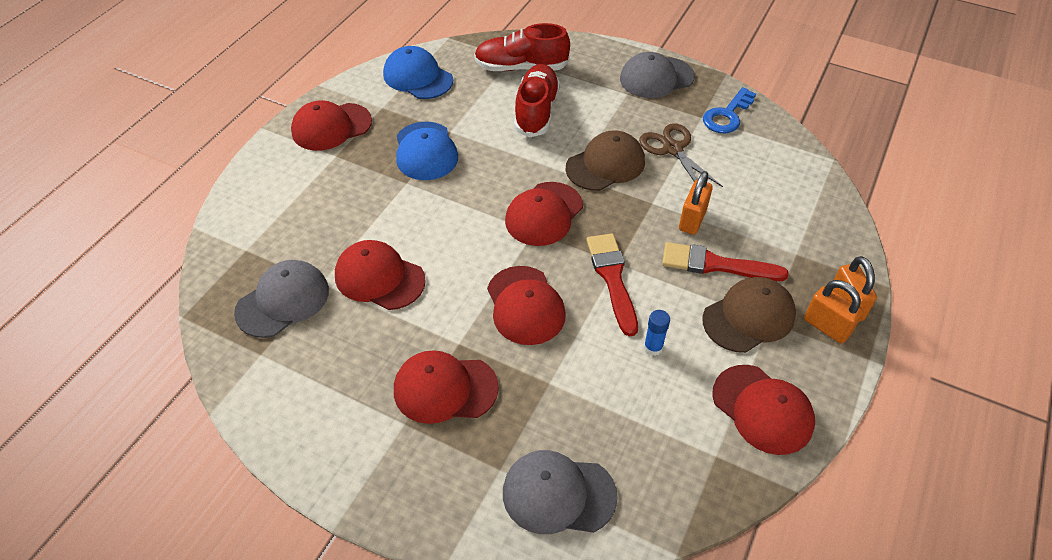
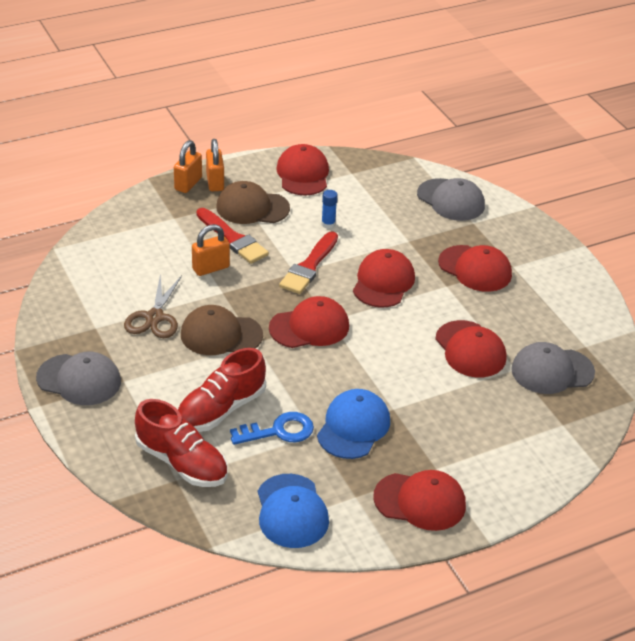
camera: 145 degrees left, 10 degrees down
(727, 115) = (74, 317): blue key -> blue key (279, 431)

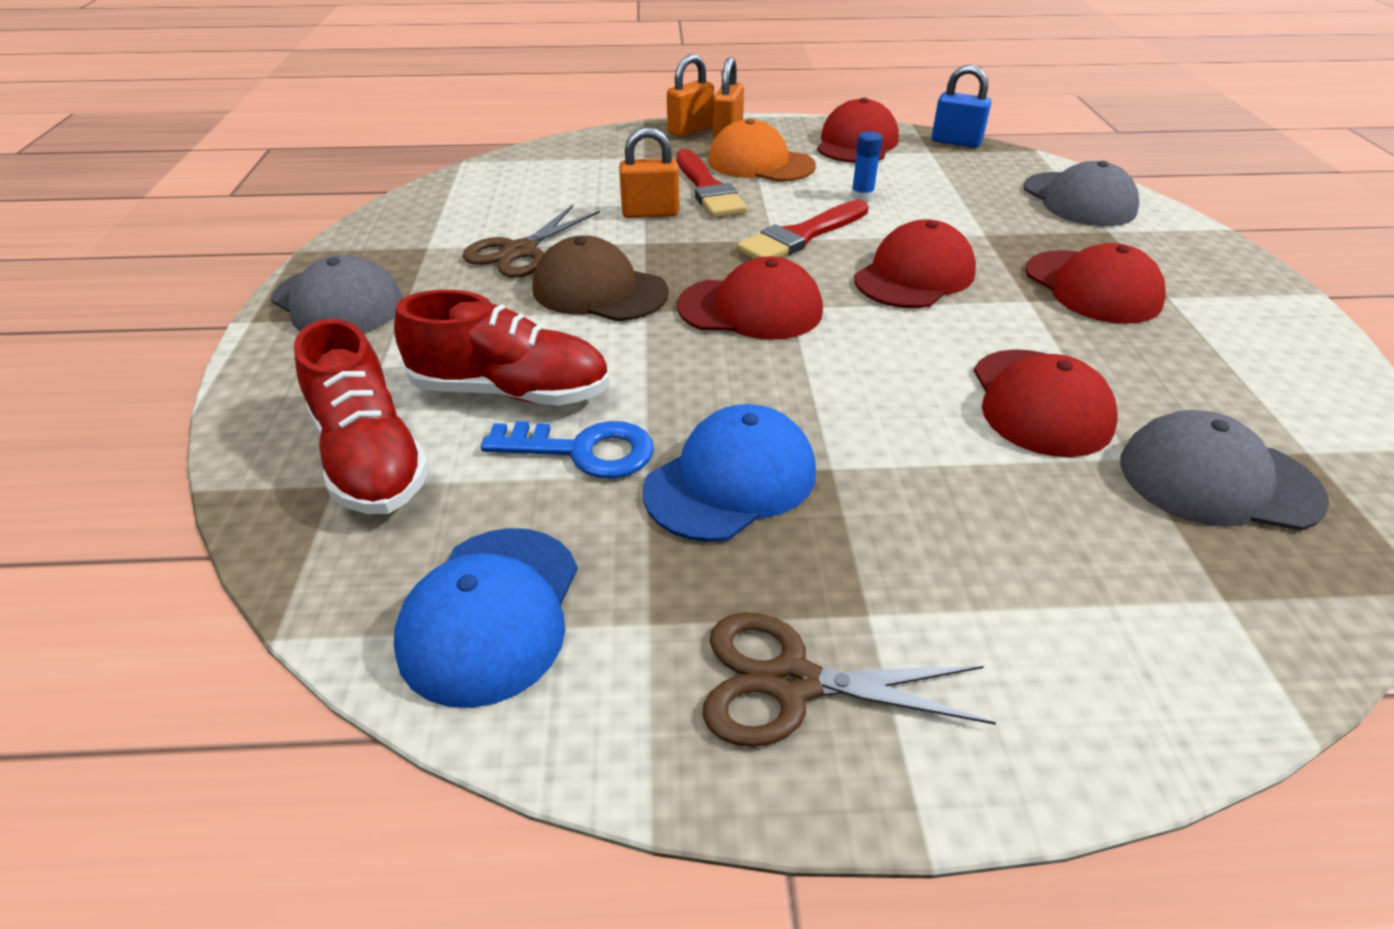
camera: 25 degrees right, 0 degrees up
(221, 409) = (511, 391): red shoe -> red shoe turned 150 degrees counterclockwise
(252, 208) = (760, 163): brown cap -> orange cap
(364, 160) = (956, 142): none -> blue padlock
(420, 501) = (792, 682): red cap -> brown scissors

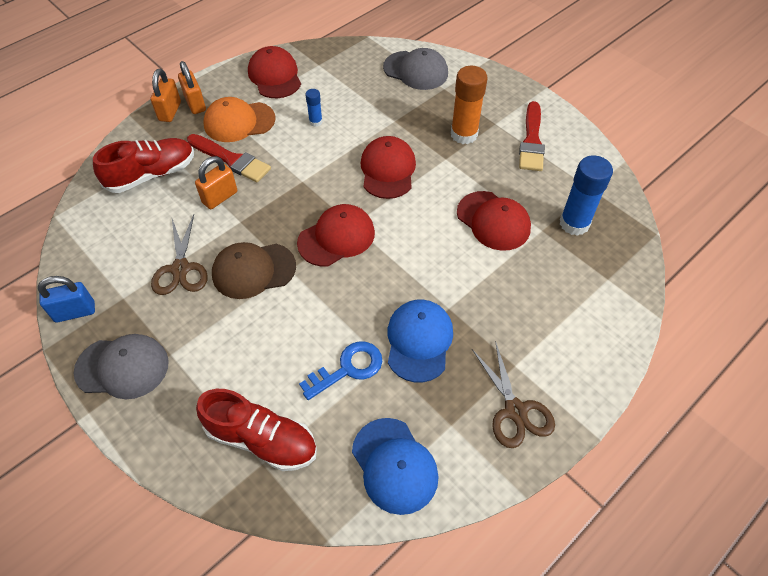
camera: 40 degrees left, 15 degrees up
(511, 391) = (281, 360): red shoe -> red shoe (151, 174)
(792, 682) = (515, 410): brown scissors -> brown scissors turned 75 degrees counterclockwise
(801, 236) = (313, 171): red brush -> red brush (532, 141)
(956, 142) = (325, 49): blue padlock -> blue padlock (75, 312)
(1092, 287) = (464, 134): red cap -> orange glue stick
(1217, 480) = (574, 223): grey cap -> blue glue stick

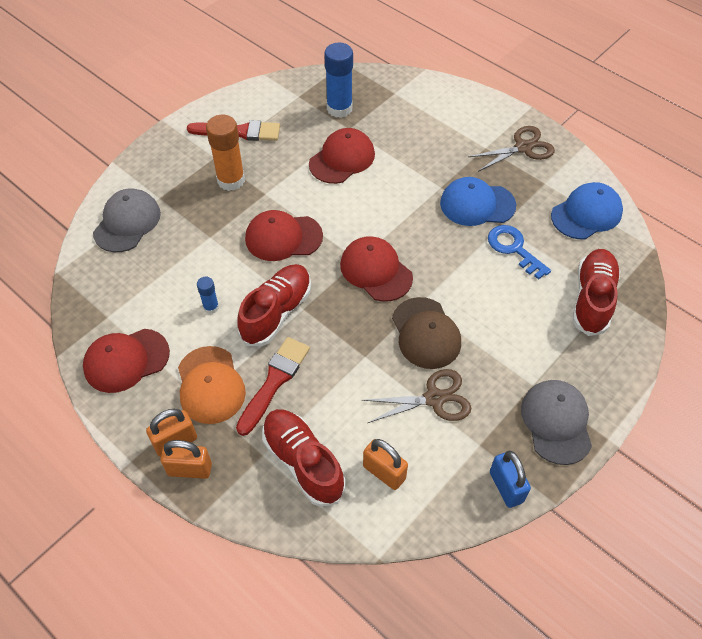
camera: 95 degrees left, 0 degrees up
(220, 197) = (333, 382): orange padlock -> orange padlock (384, 472)
(301, 163) = (276, 312): none -> red shoe

